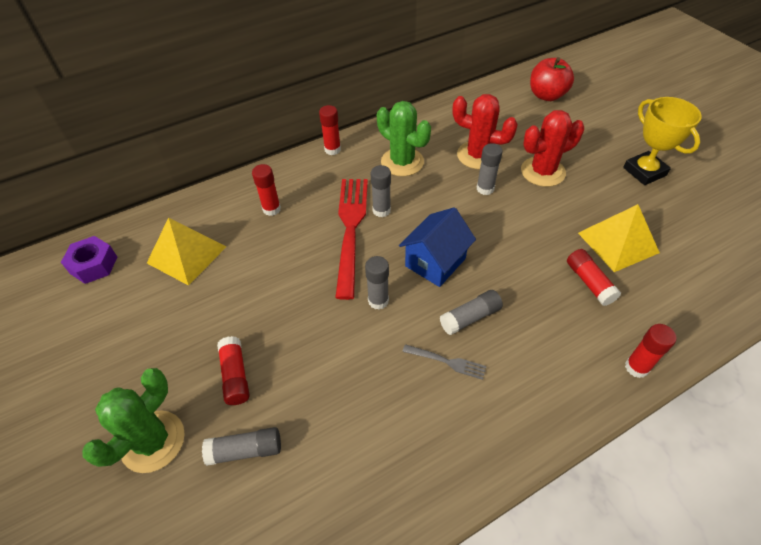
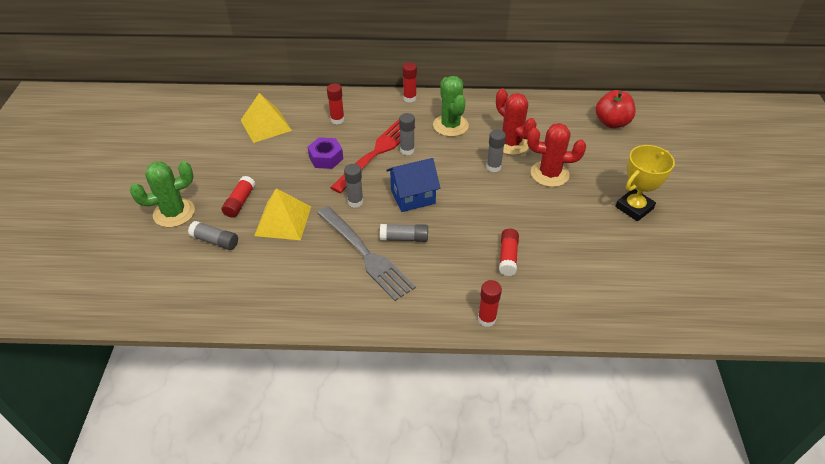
camera: 30 degrees right, 5 degrees down
(94, 265) = (211, 109): purple nut -> purple nut (326, 158)
(447, 362) = (365, 254): grey fork -> grey fork, size x2.24
(618, 242) = (557, 243): yellow pyramid -> yellow pyramid (283, 221)
(644, 171) = (634, 208): yellow trophy -> yellow trophy turned 45 degrees clockwise

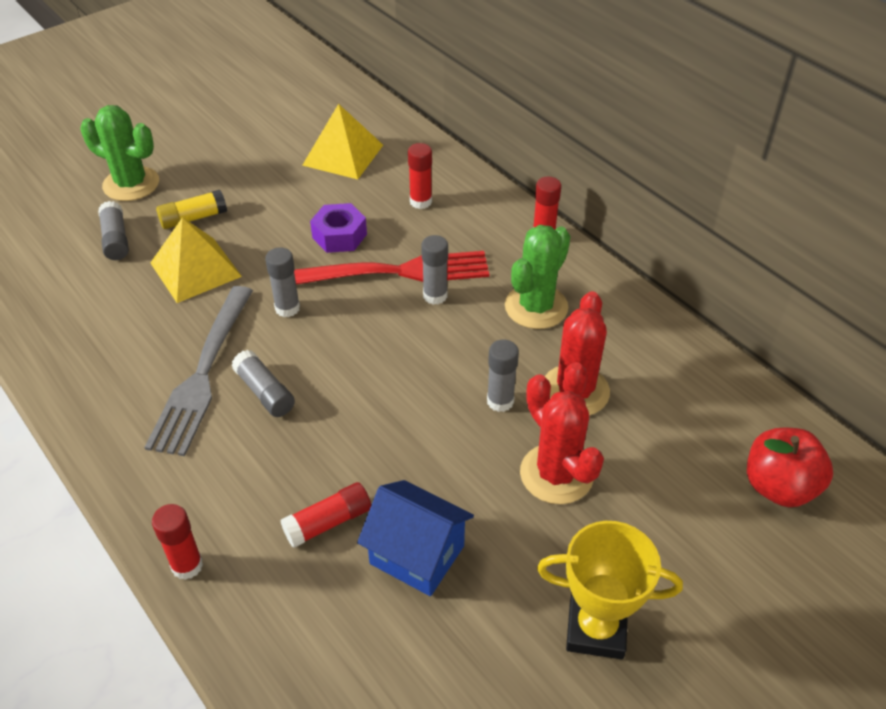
camera: 50 degrees right, 0 degrees up
(240, 202) = (193, 218): red glue stick -> yellow glue stick
(413, 197) = (351, 354): blue house -> blue house (417, 555)

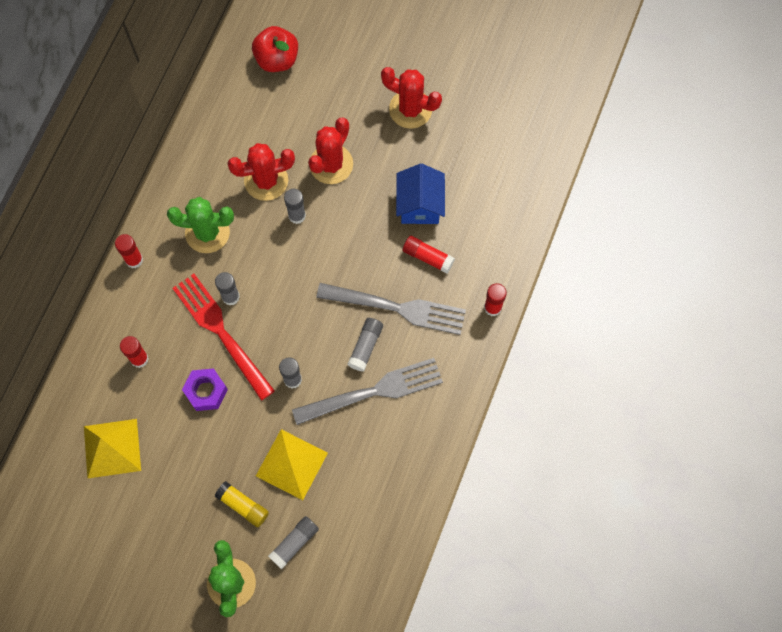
camera: 120 degrees left, 25 degrees up
(285, 449) = (397, 308): none -> grey fork
(596, 629) = (410, 109): yellow trophy -> red cactus

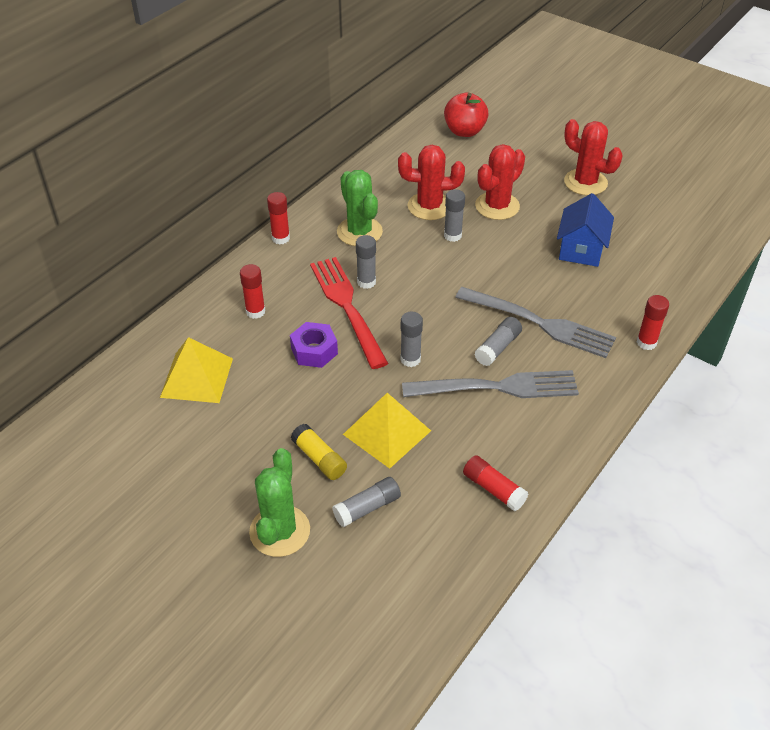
camera: 15 degrees right, 25 degrees down
(207, 232) = (359, 232): green cactus -> green cactus turned 45 degrees clockwise
(428, 257) = (581, 290): red glue stick -> red glue stick (493, 489)

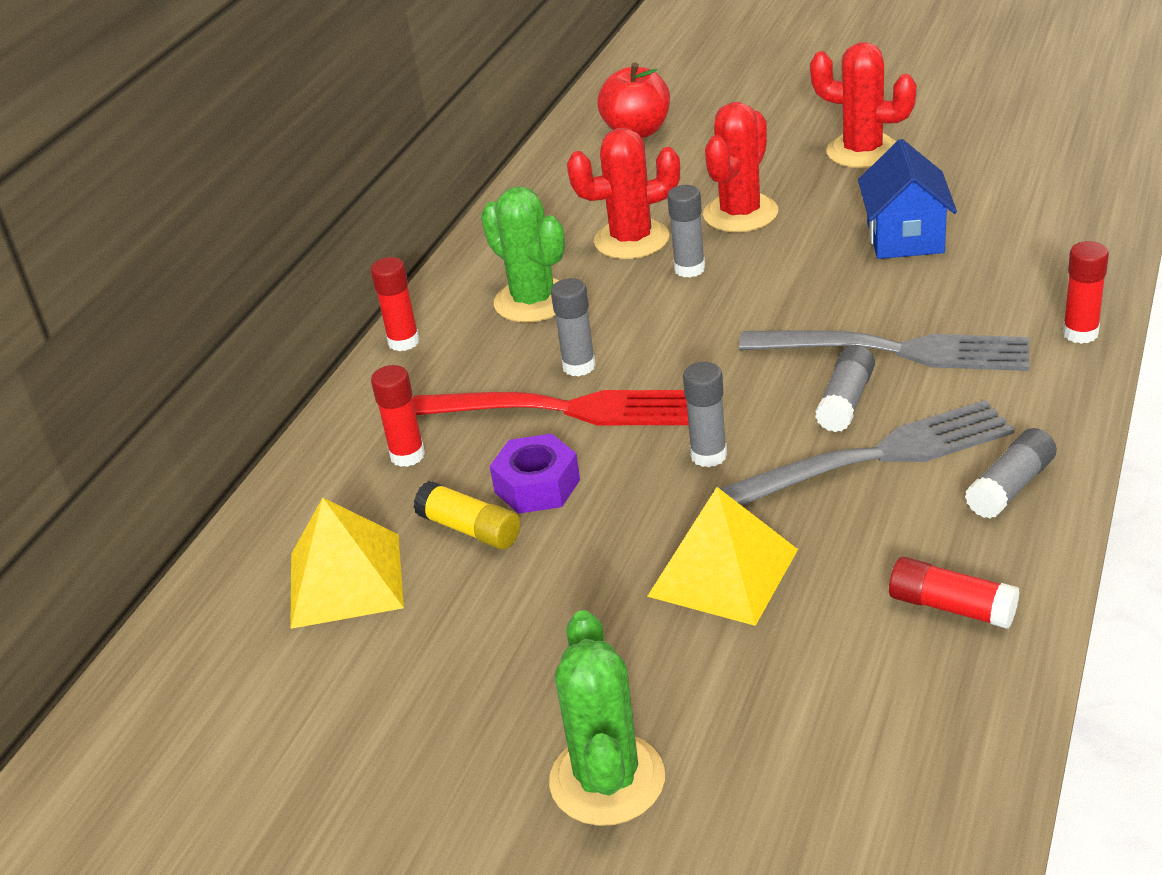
camera: 10 degrees left, 10 degrees down
(319, 458) = (624, 644): yellow glue stick -> yellow glue stick (470, 529)
(347, 307) = (564, 409): red fork -> red fork turned 135 degrees clockwise
(367, 508) = (747, 697): grey glue stick -> grey glue stick (1010, 487)

